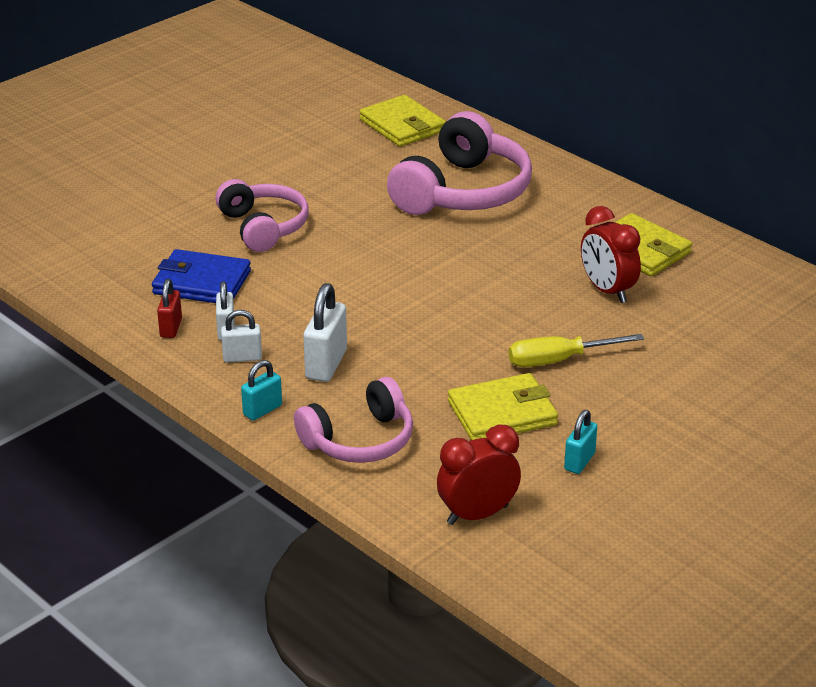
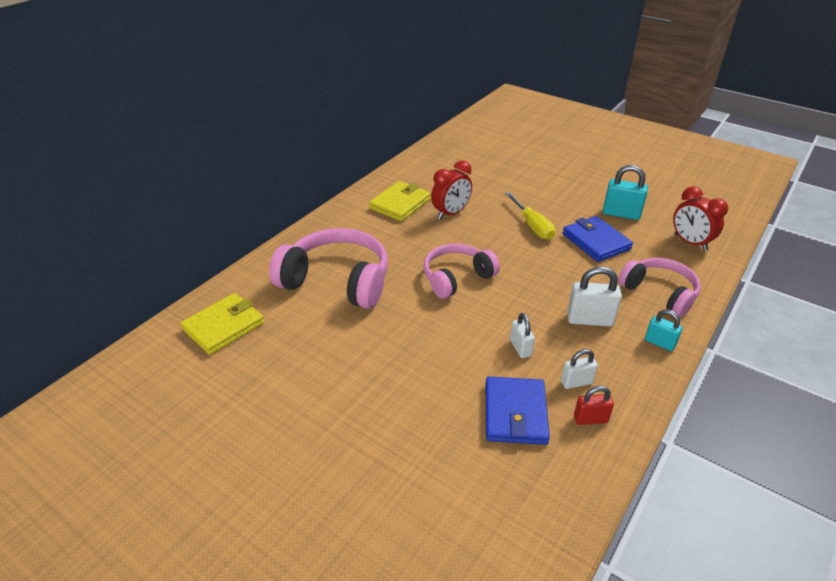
camera: 100 degrees left, 5 degrees up
(242, 357) = (606, 365): white padlock -> white padlock (520, 348)
(263, 227) = (414, 389): pink headphones -> pink headphones (456, 278)
(502, 413) = (596, 242): yellow wallet -> blue wallet
(579, 461) = (621, 214): turquoise padlock -> turquoise padlock, size x1.61

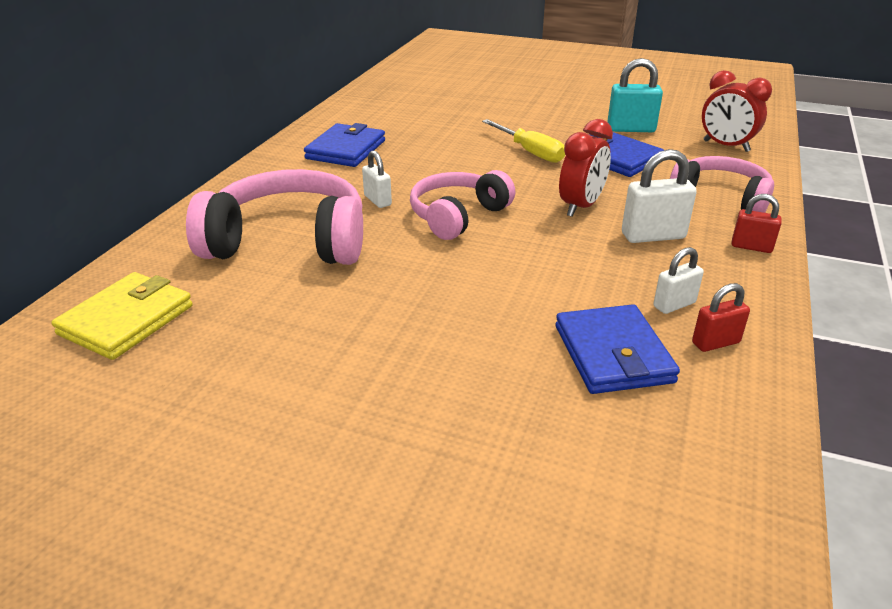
camera: 15 degrees left, 5 degrees down
(400, 204) = (346, 150): yellow wallet -> blue wallet
(451, 213) = (419, 151): red clock -> red clock (581, 207)
(520, 348) = (580, 279): white padlock -> white padlock (377, 200)
(659, 343) = (751, 247): turquoise padlock -> red padlock

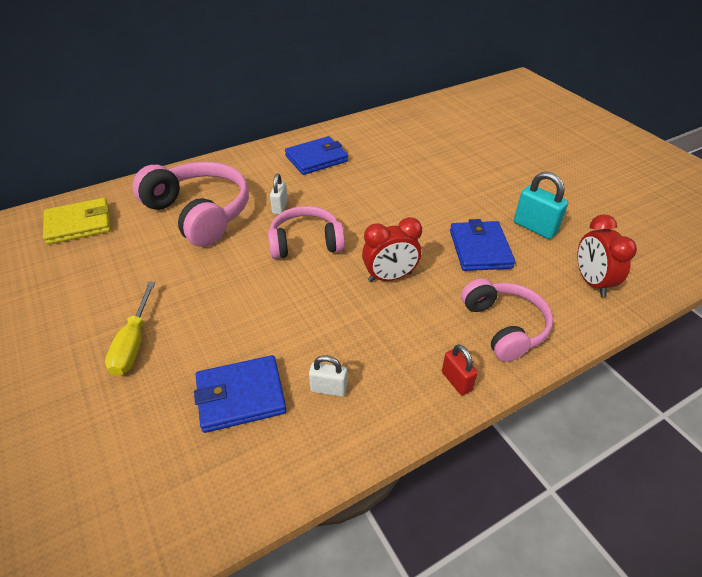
camera: 40 degrees right, 10 degrees up
(530, 152) = (426, 214): yellow screwdriver -> yellow screwdriver (133, 343)
(613, 354) = (241, 396): blue wallet -> blue wallet turned 45 degrees clockwise
(653, 236) = (400, 328): white padlock -> none
(715, 343) = (308, 433): red padlock -> none

